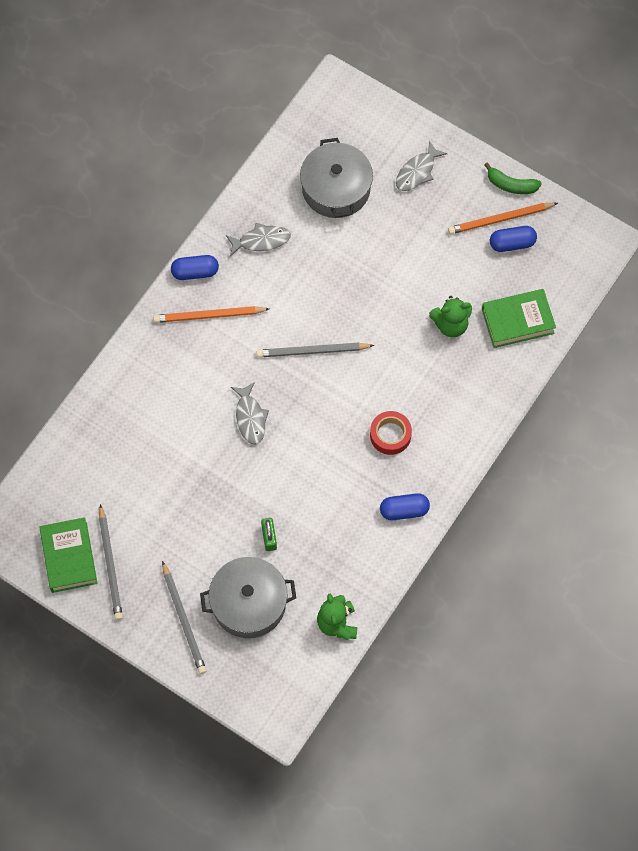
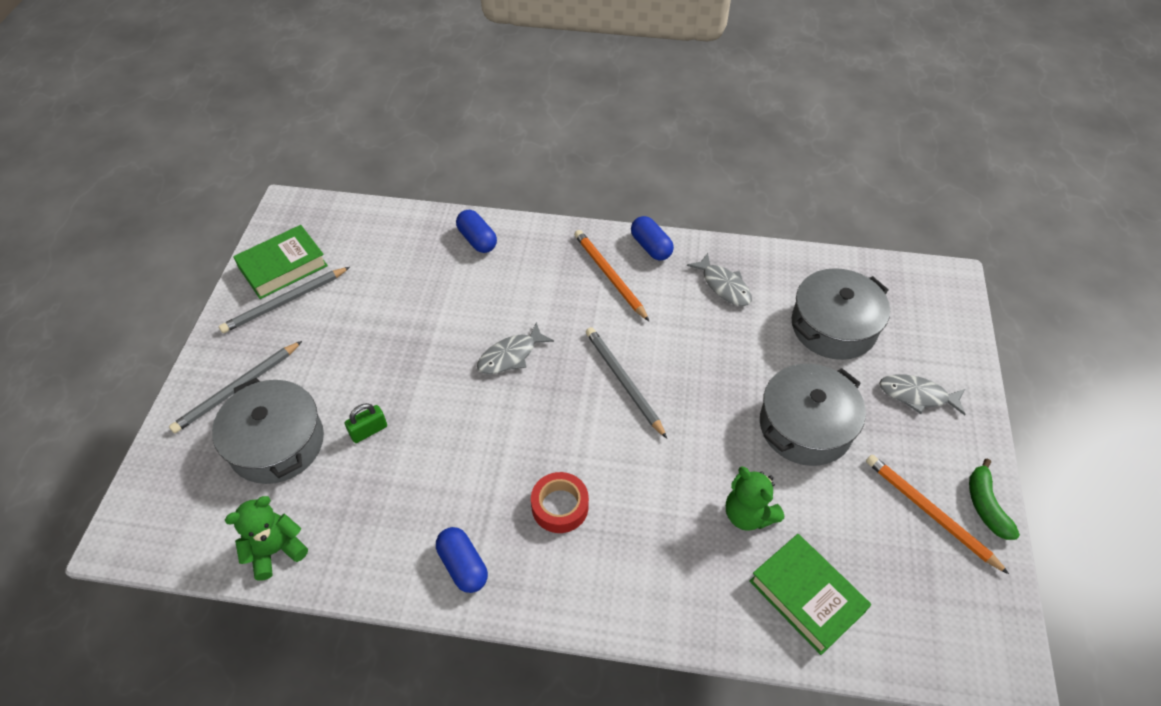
camera: 65 degrees right, 15 degrees down
(405, 254) = (805, 426): none -> grey pot
(512, 243) = (908, 541): blue capsule -> blue capsule (477, 240)

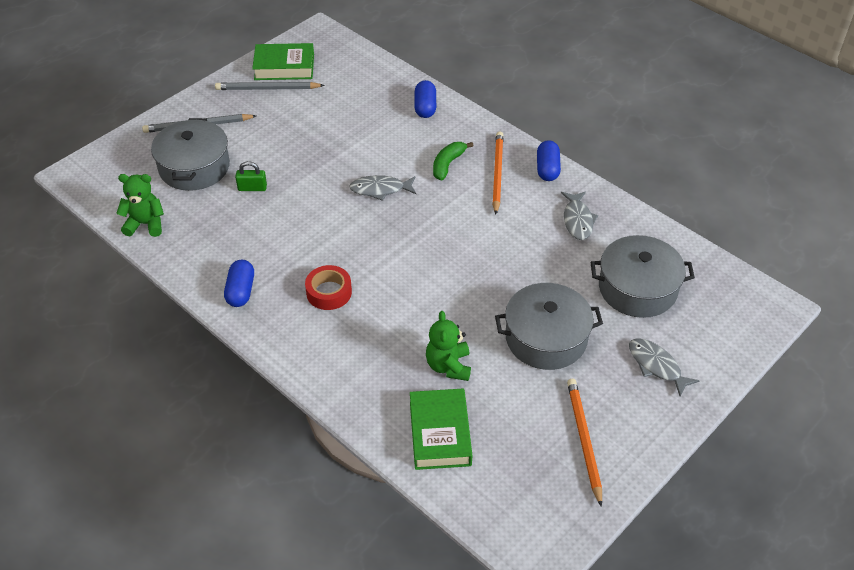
camera: 35 degrees right, 5 degrees down
(623, 382) = (441, 243): grey pencil -> none
(985, 506) = (633, 461): green banana -> green banana (448, 164)

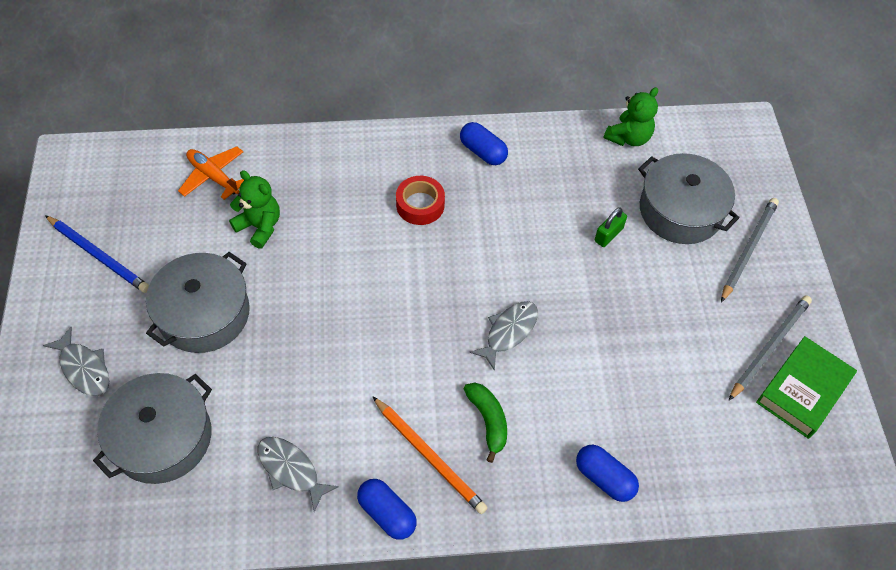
camera: 130 degrees right, 10 degrees up
(440, 433) = (213, 177): green book -> orange plane
(583, 440) = (99, 255): orange pencil -> blue pencil
(656, 366) = (84, 368): grey fish -> grey fish turned 45 degrees clockwise

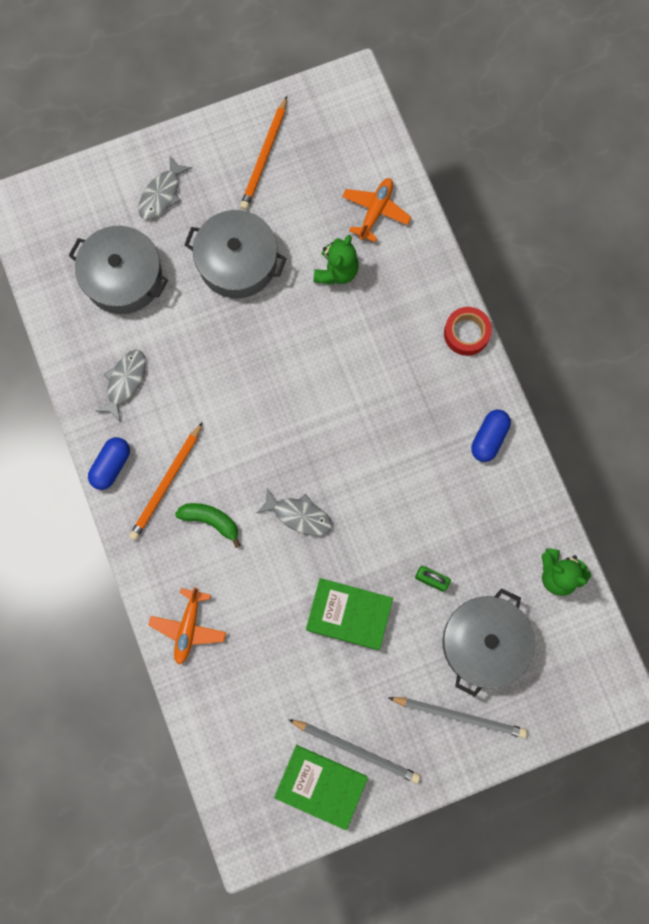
camera: 75 degrees right, 20 degrees up
(99, 255) = (264, 156): blue pencil -> orange pencil
(420, 205) = (407, 399): red tape -> red tape (466, 333)
(488, 421) = (211, 521): green banana -> green banana turned 120 degrees counterclockwise
(604, 478) = (188, 627): blue capsule -> orange plane
(626, 315) = (349, 614): none -> green book

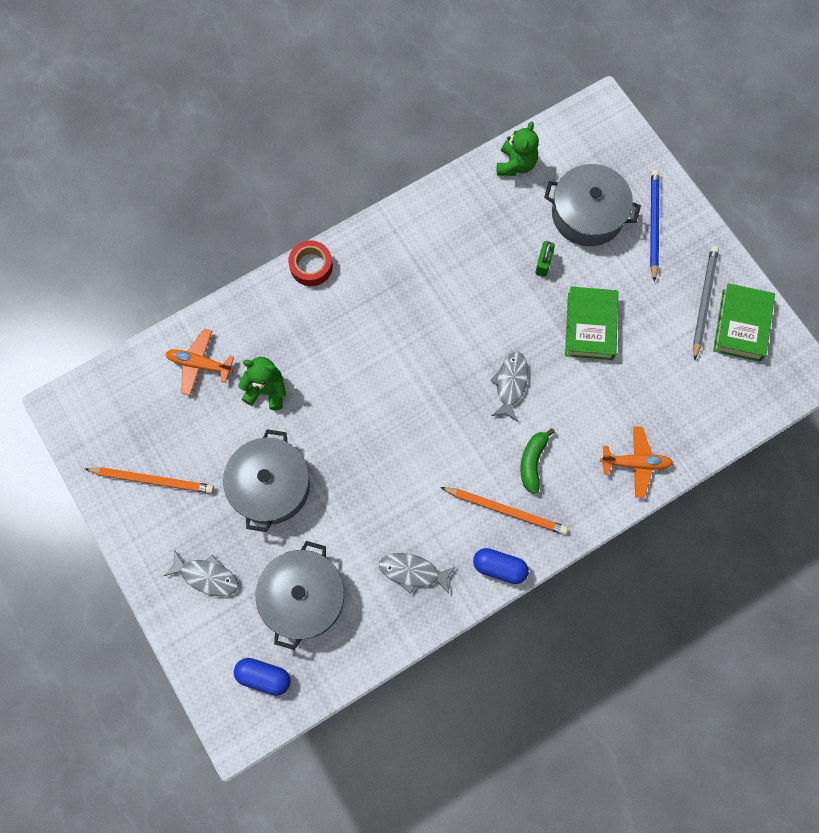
camera: 100 degrees left, 5 degrees down
(459, 716) = (653, 224): grey pencil -> blue pencil
(489, 438) = (406, 234): blue capsule -> blue capsule (264, 676)

